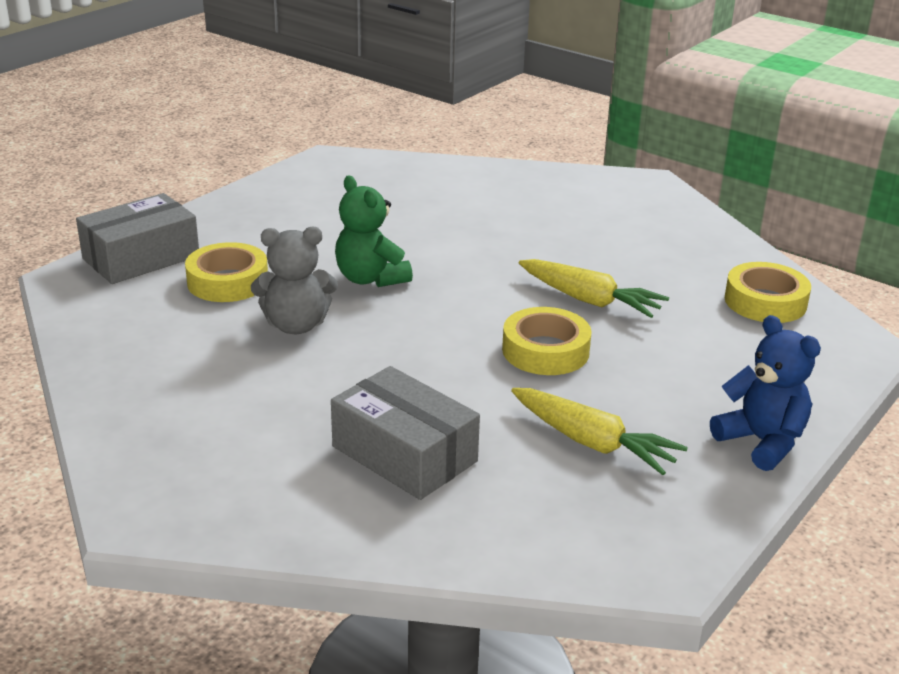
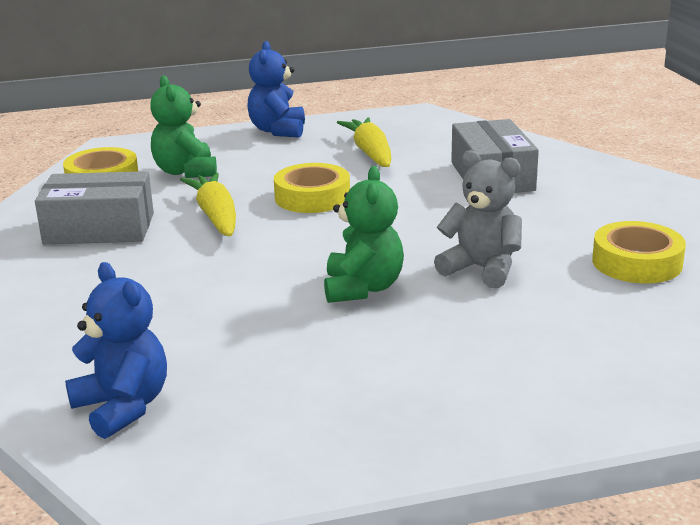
camera: 140 degrees left, 5 degrees down
(141, 257) = (591, 398): grey box -> grey box (99, 228)
(227, 281) = (509, 332): yellow tape -> yellow tape (636, 262)
(408, 177) = (123, 407): none -> blue teddy bear
(718, 338) = (185, 172): none -> green teddy bear

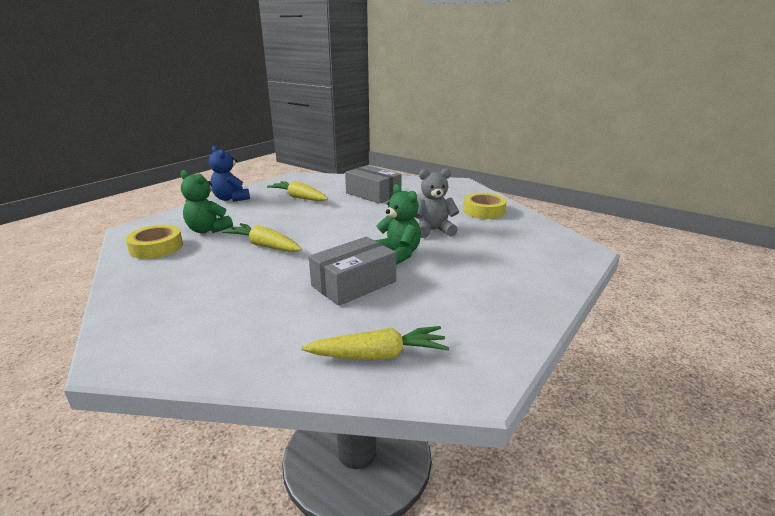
camera: 40 degrees left, 0 degrees up
(99, 228) = (200, 273): grey box -> grey box (354, 284)
(123, 407) = (378, 355): blue teddy bear -> yellow carrot
(312, 197) = (303, 223): yellow tape -> none

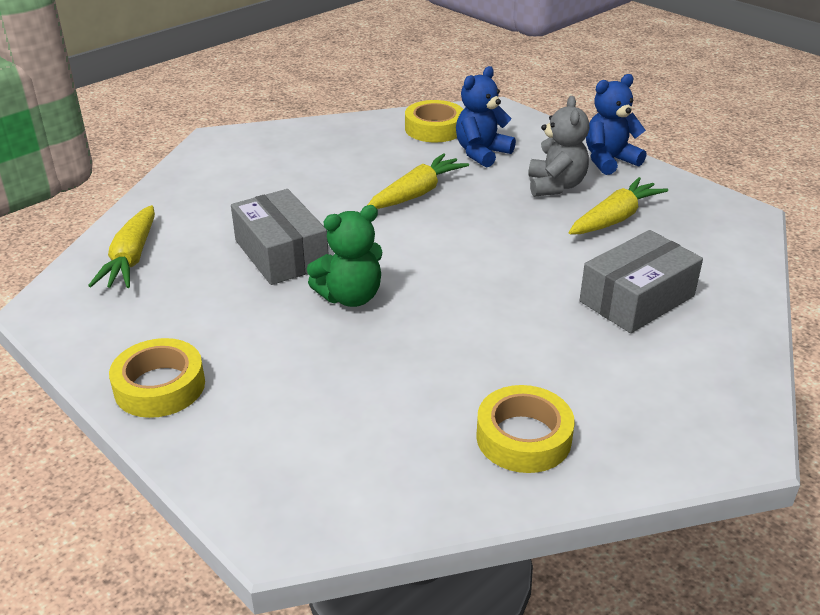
camera: 100 degrees right, 10 degrees up
(208, 230) = (481, 153): green teddy bear -> blue teddy bear
(433, 230) = (431, 346): grey teddy bear -> grey teddy bear (555, 186)
(524, 301) = (160, 386): none -> yellow tape

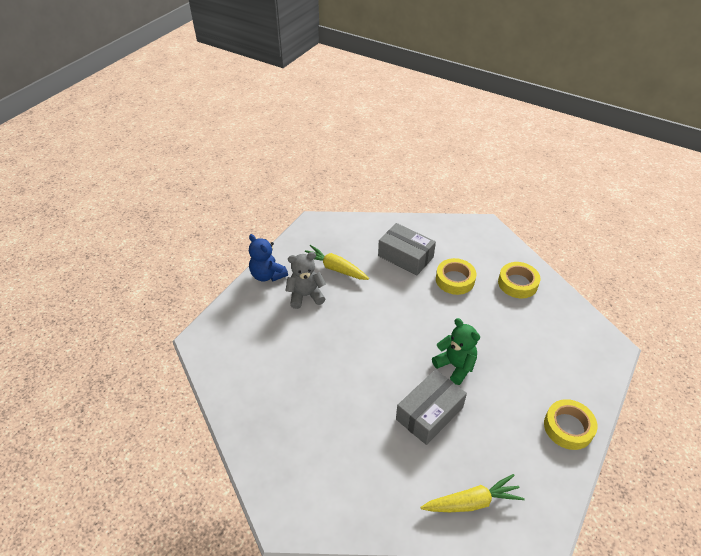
camera: 105 degrees left, 10 degrees up
(417, 193) = (334, 360): yellow carrot -> none
(434, 128) = (238, 370): yellow tape -> yellow tape (455, 280)
(481, 153) = (271, 337): blue teddy bear -> none

